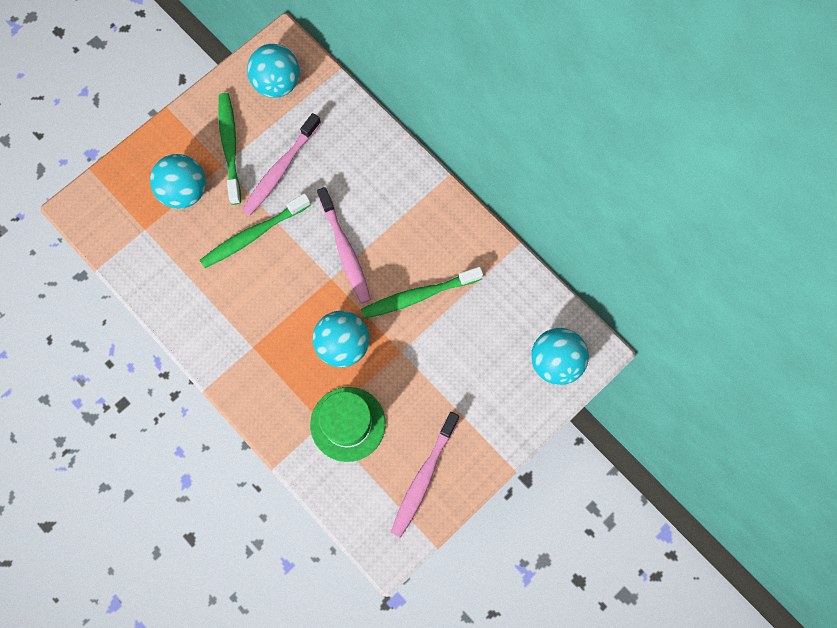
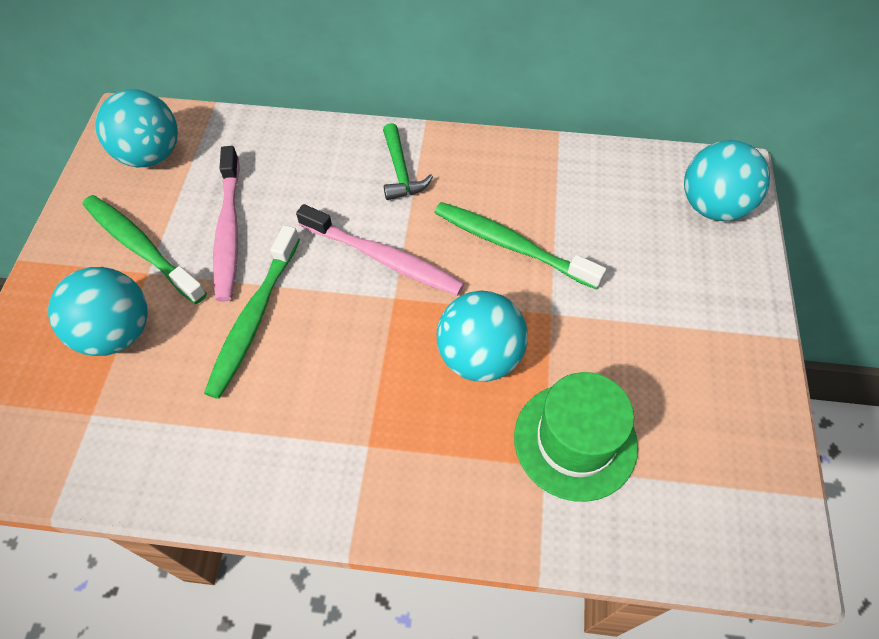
camera: 40 degrees left, 15 degrees down
(402, 200) = (401, 171): none -> green hammer
(418, 296) = (511, 245): green toothbrush -> green toothbrush turned 90 degrees clockwise
(423, 478) = (723, 428): pink toothbrush -> none

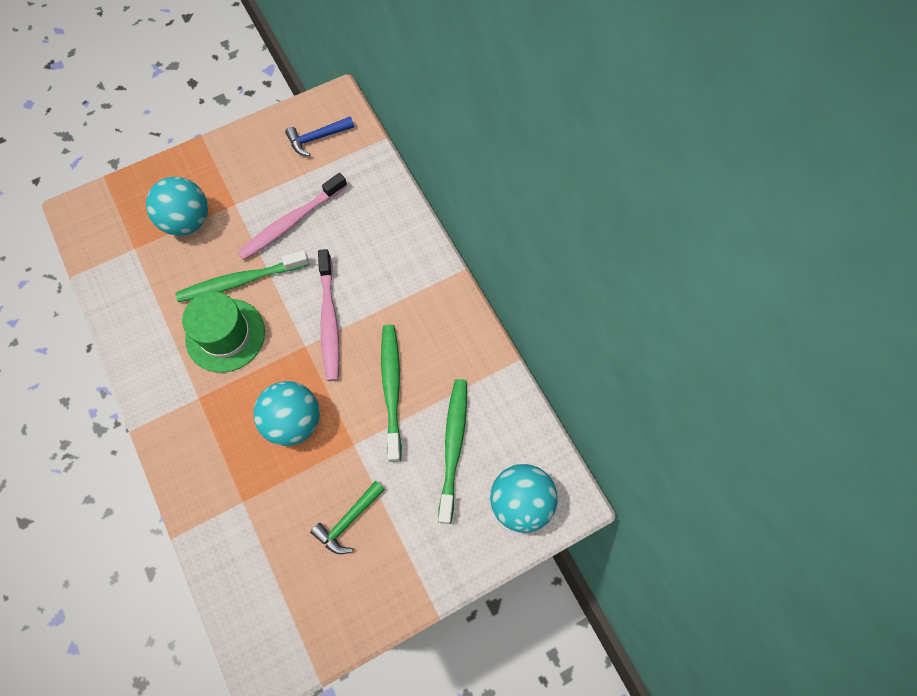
camera: 55 degrees right, 10 degrees up
(141, 247) = (248, 187): green toothbrush -> green toothbrush (453, 446)
(151, 155) = (317, 138): turquoise ball -> blue hammer
(401, 171) = (406, 284): green hammer -> green hammer (348, 521)
(575, 441) = (269, 510): green hat -> green hat (225, 335)

